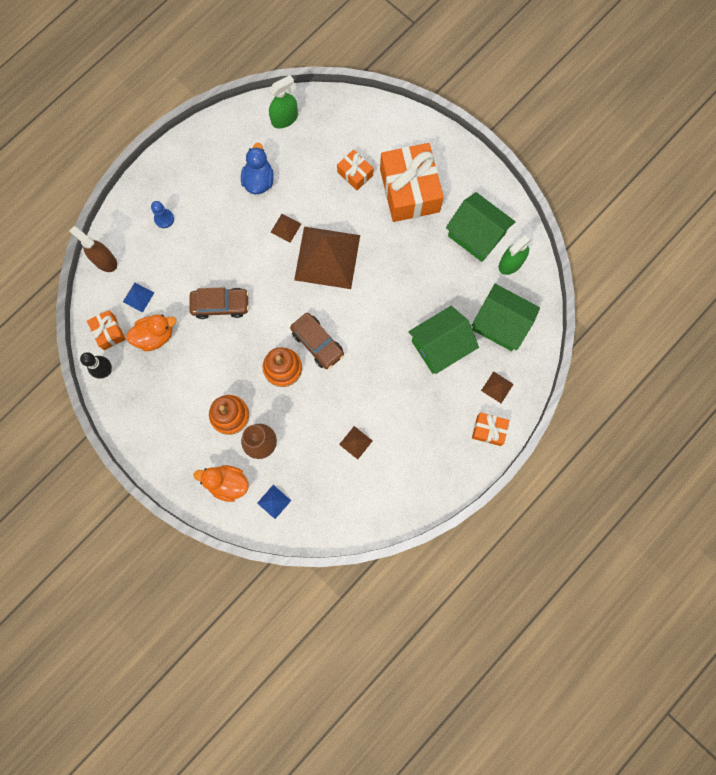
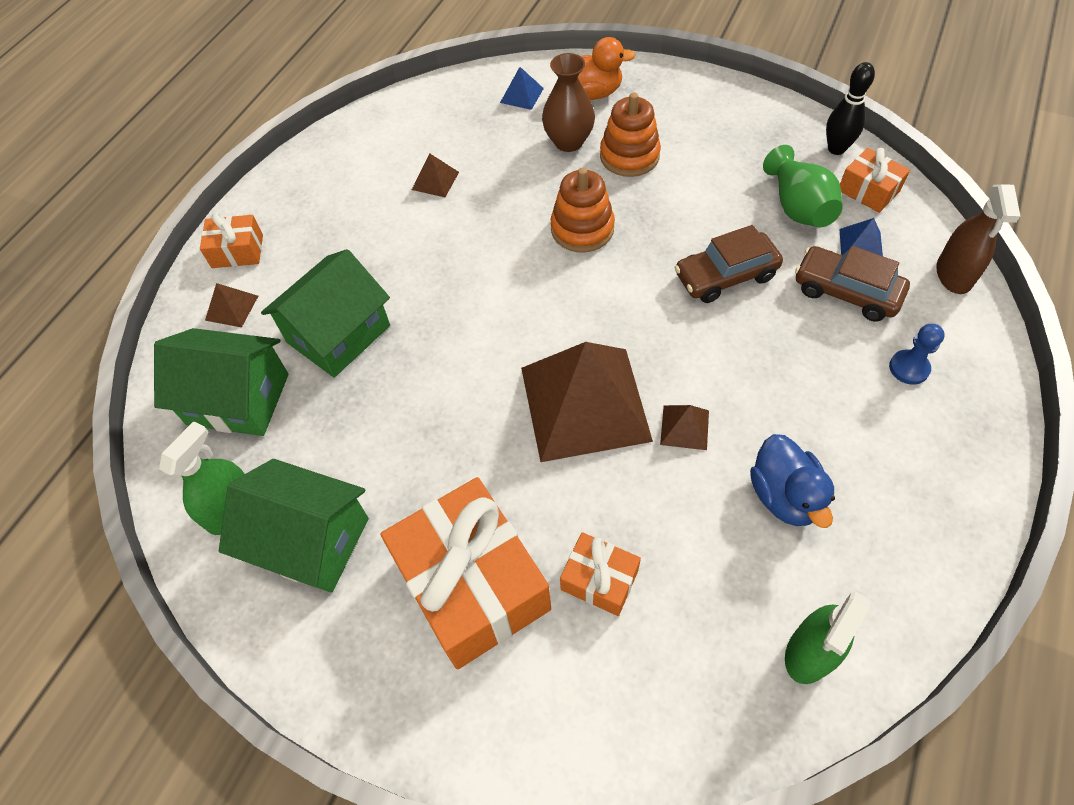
camera: 165 degrees right, 20 degrees down
(104, 261) = (953, 274): brown spray bottle -> brown spray bottle turned 75 degrees clockwise
(155, 336) = (798, 207): orange duck -> green vase
(317, 343) = (543, 275): brown car -> brown car (846, 292)

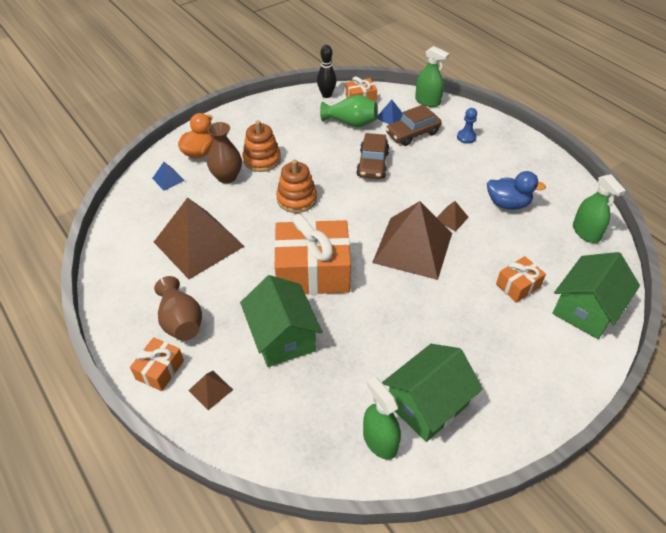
camera: 65 degrees left, 10 degrees down
(238, 399) = (294, 410): green house -> green house (586, 309)
(311, 231) = (181, 321): none -> brown vase
(435, 181) = (198, 244): brown pyramid -> brown pyramid, size x2.49
(472, 584) = (495, 337): orange gift -> orange gift (313, 271)
(953, 274) = (427, 101): brown spray bottle -> green spray bottle

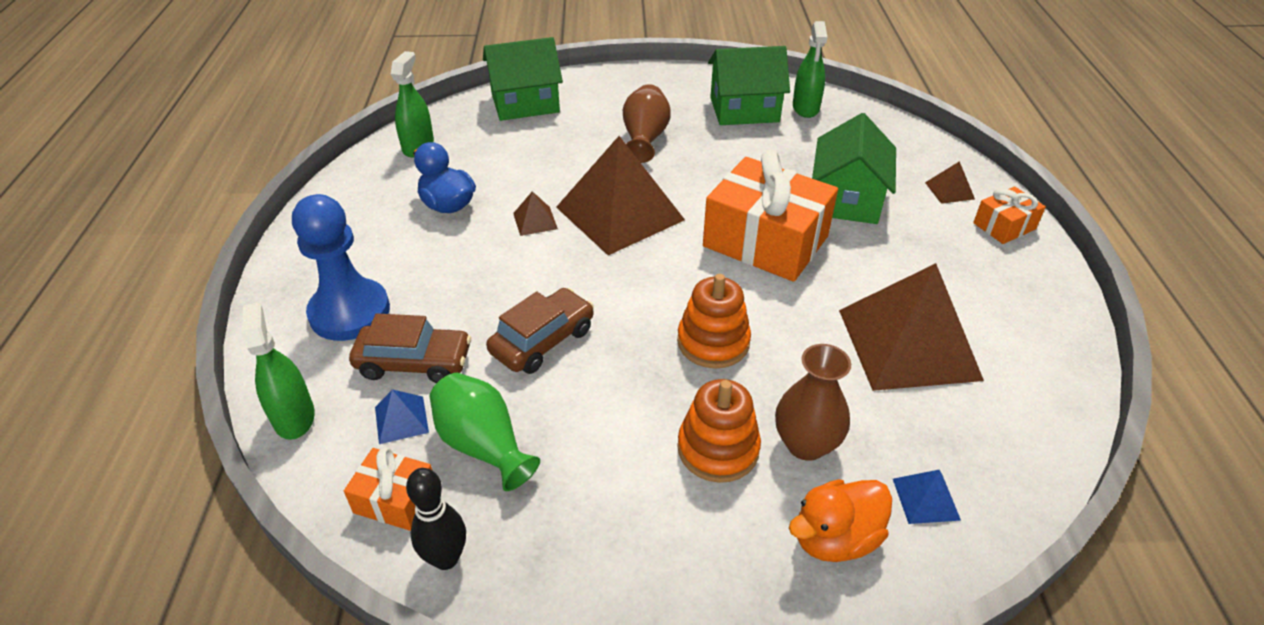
camera: 145 degrees left, 5 degrees down
(181, 321) = (965, 259): brown vase -> brown vase (645, 138)
(466, 137) = (350, 312): blue pawn -> blue pawn, size x2.14
(518, 285) = (557, 139): orange gift -> none

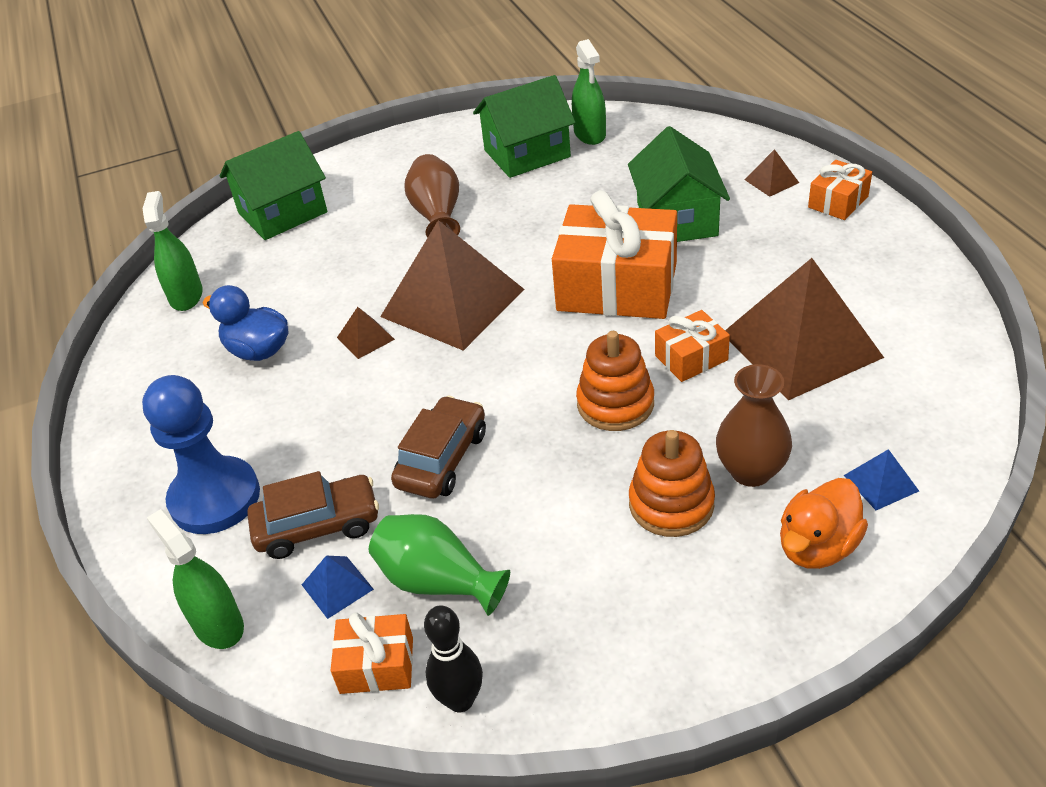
camera: 15 degrees left, 0 degrees up
(800, 323) = (691, 358): none -> orange gift

